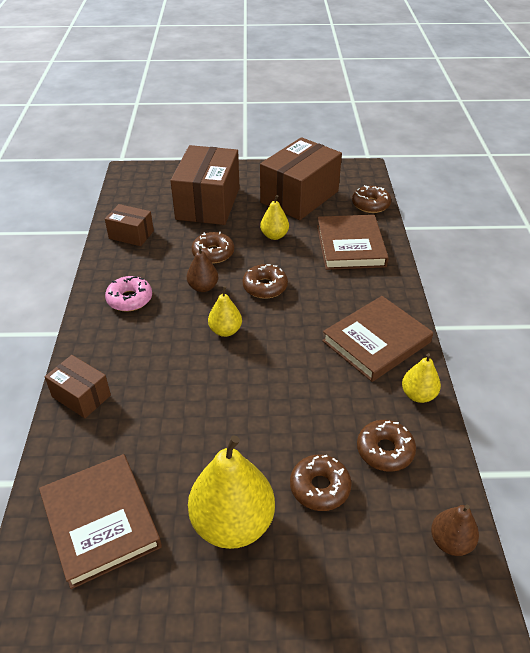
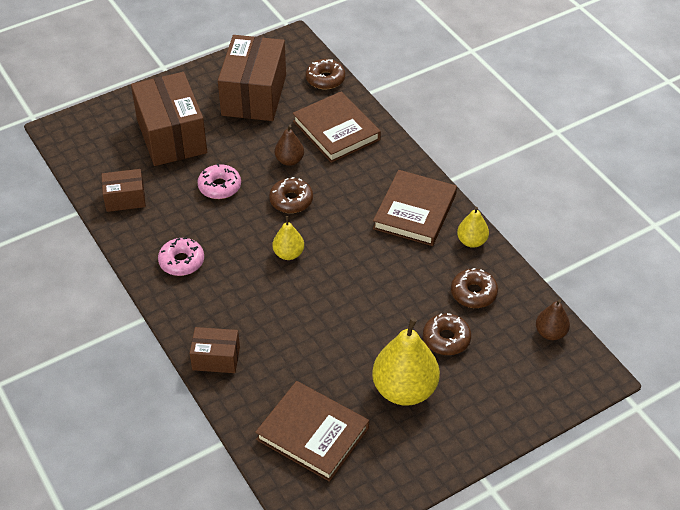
camera: 30 degrees left, 5 degrees up
(203, 287) = (238, 223): brown pear -> brown pear (289, 160)
(213, 253) = (219, 186): brown donut -> pink donut
(274, 236) = (261, 146): yellow pear -> none

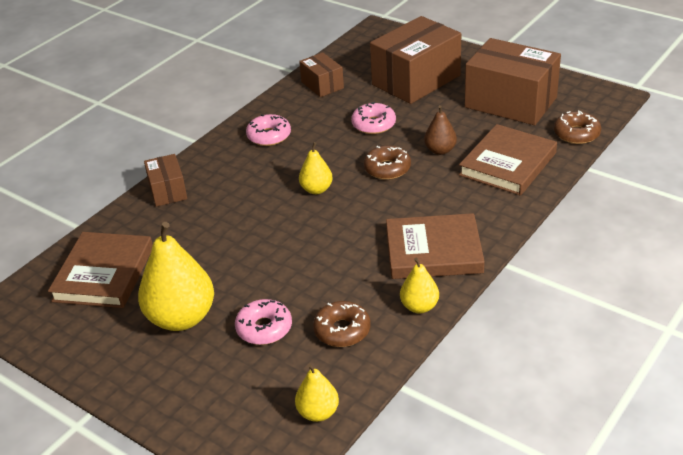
camera: 70 degrees right, 10 degrees down
(254, 95) = (510, 102): brown box -> brown box turned 45 degrees clockwise
(446, 339) = (264, 328): brown donut -> pink donut
(550, 333) = (318, 412): brown pear -> yellow pear

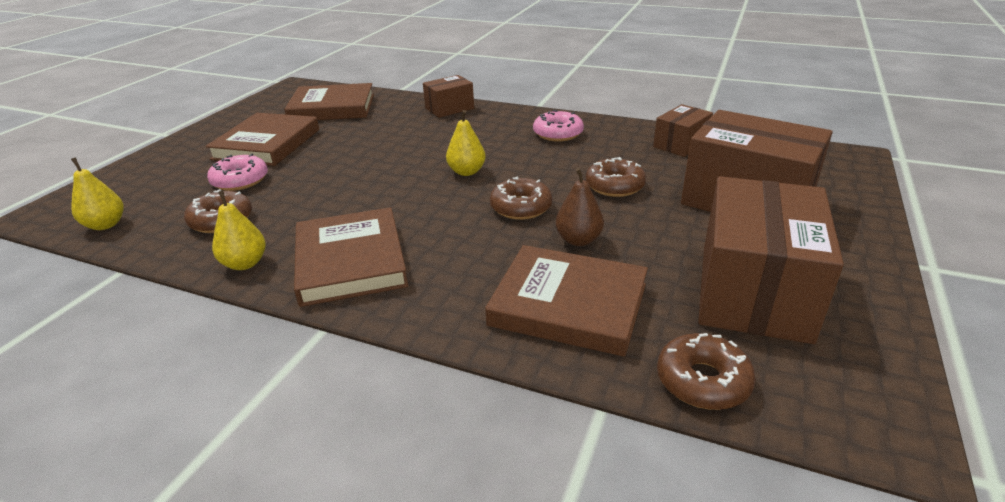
camera: 75 degrees right, 5 degrees down
(181, 318) = (267, 144): yellow pear -> brown book
(373, 124) = (614, 186): pink donut -> brown donut

